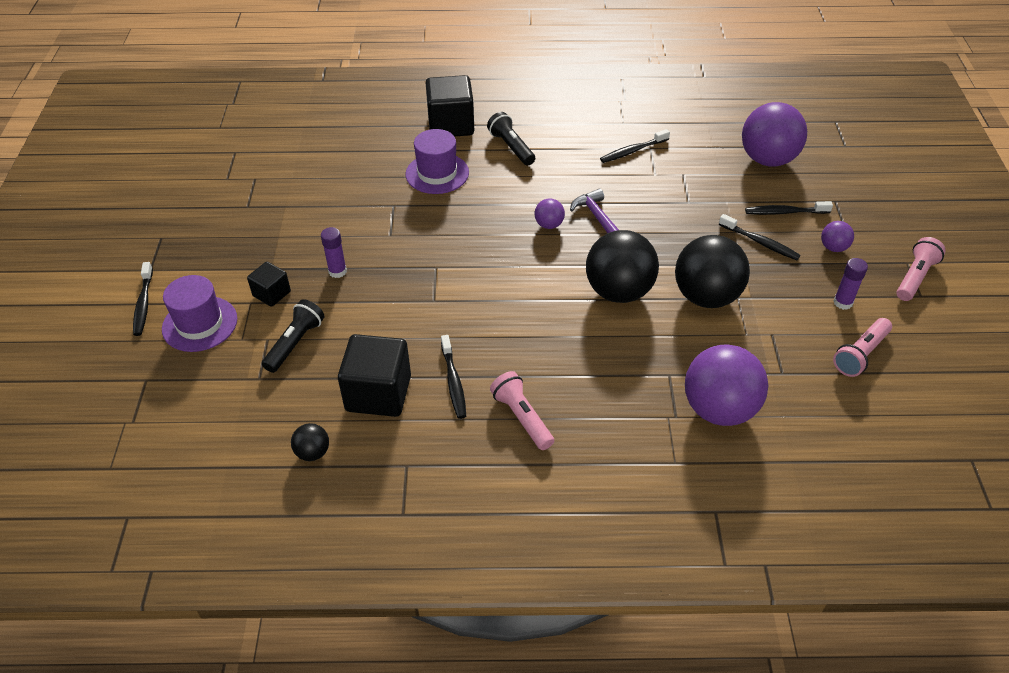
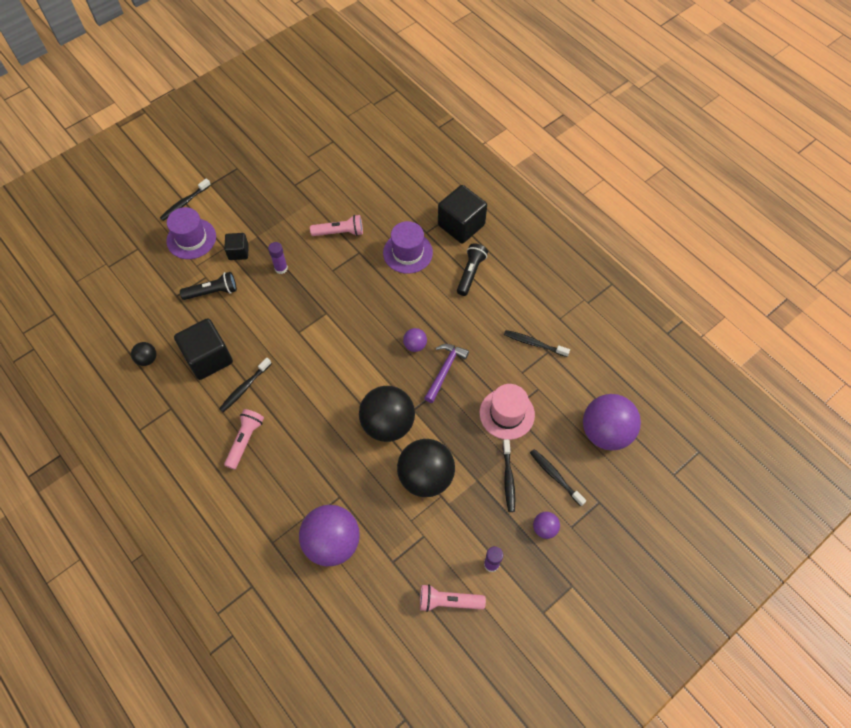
camera: 50 degrees right, 15 degrees up
(689, 206) = (507, 414): none -> pink hat
(915, 277) = (559, 599): pink flashlight -> pink flashlight (340, 232)

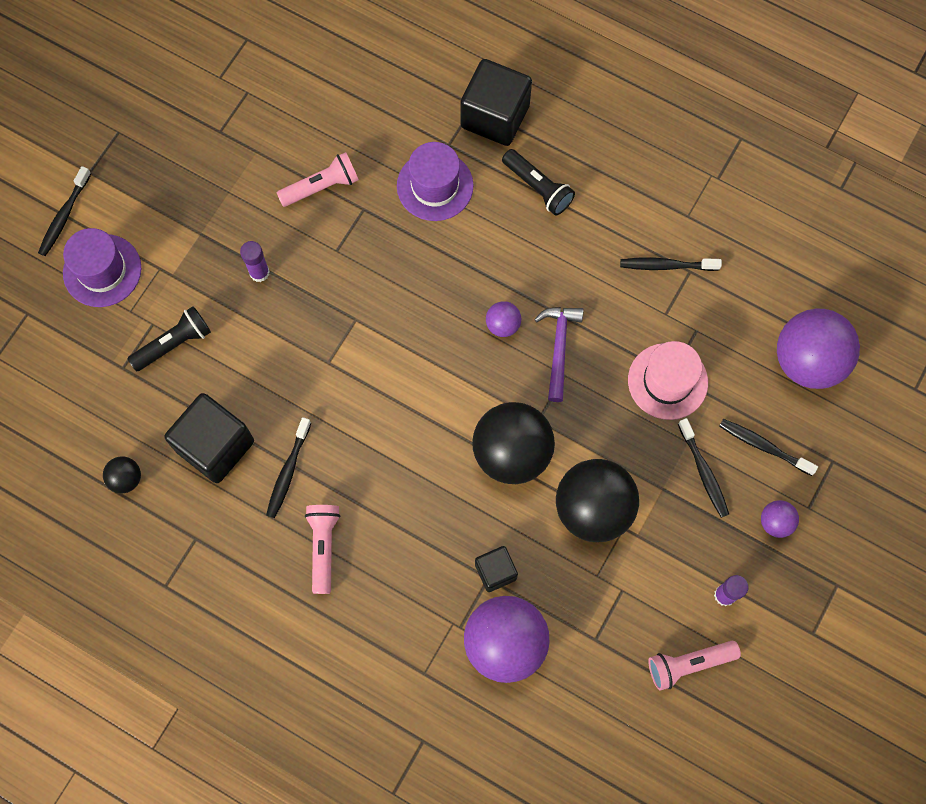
camera: 20 degrees left, 10 degrees up
(238, 252) = (184, 268): black cube -> black cube (495, 571)
(470, 273) = (538, 188): black flashlight -> black flashlight turned 135 degrees clockwise

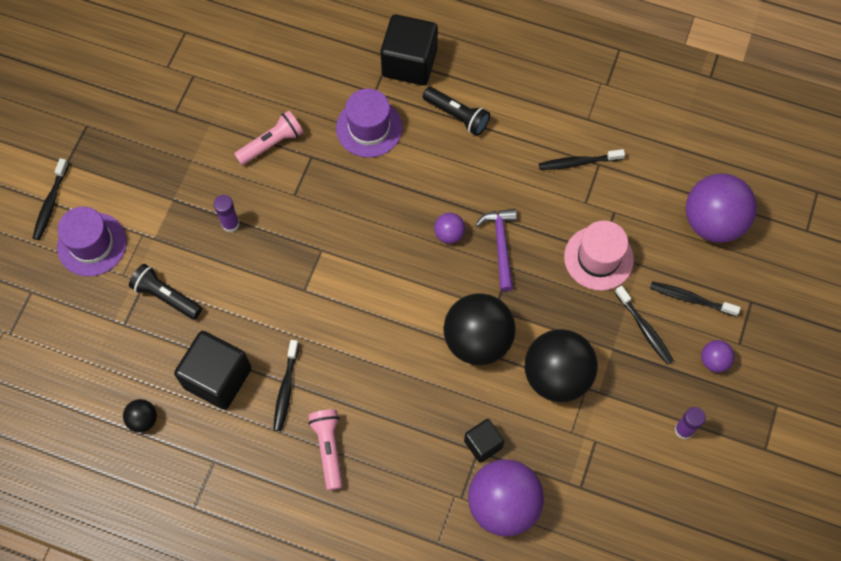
camera: 10 degrees left, 5 degrees down
(174, 344) = (166, 296): black flashlight -> black flashlight turned 105 degrees counterclockwise
(688, 664) = (665, 494): pink flashlight -> none

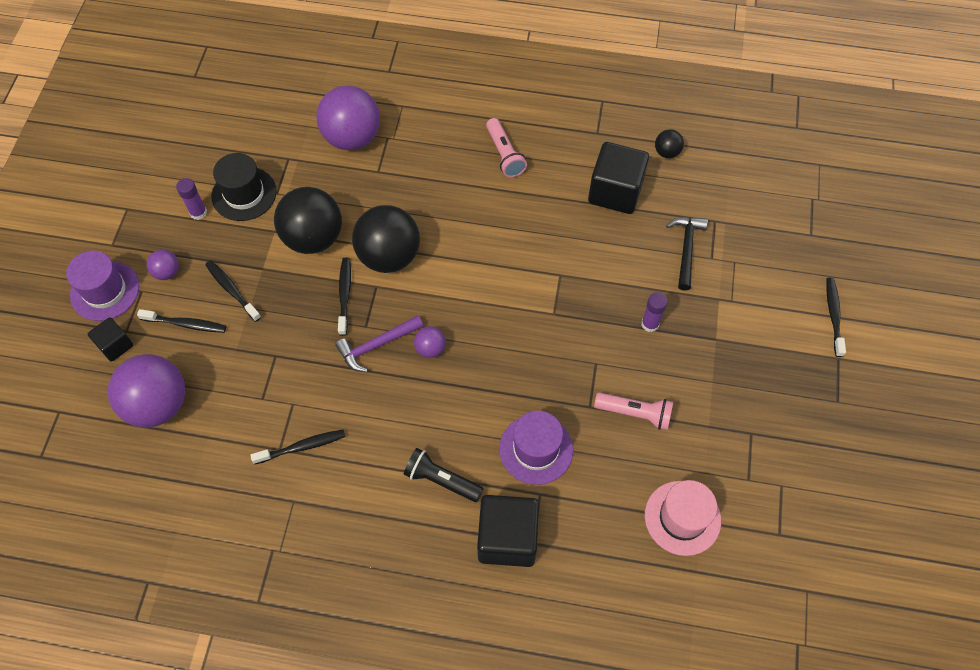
camera: 170 degrees right, 5 degrees down
(92, 244) = (775, 284): purple hat -> purple hat (105, 291)
(166, 296) = (686, 249): black flashlight -> black hammer
(272, 144) = (635, 413): pink flashlight -> pink flashlight turned 120 degrees counterclockwise
(286, 389) = (553, 192): black toothbrush -> black toothbrush (345, 295)
(483, 444) = (374, 177): black cube -> black cube (115, 345)
(500, 246) = (377, 345): purple hammer -> purple hammer turned 75 degrees clockwise
(598, 258) = (277, 349): pink hat -> pink hat (682, 518)
(632, 446) = (244, 194): none -> black hat

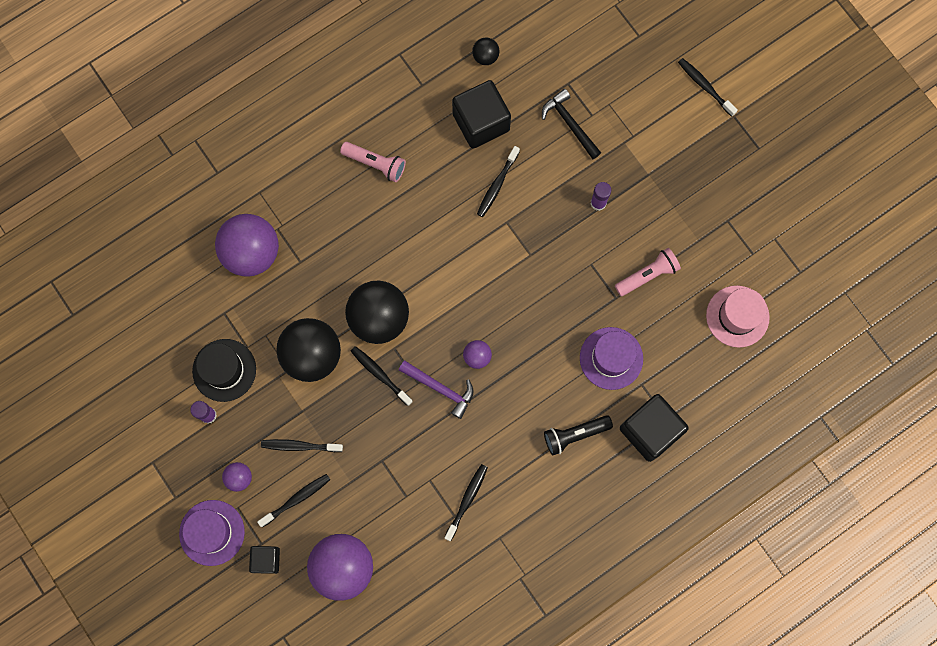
camera: 45 degrees left, 15 degrees up
(377, 345) = (440, 388): purple hammer -> purple hammer turned 75 degrees counterclockwise
(581, 243) = (497, 185): none -> black toothbrush

